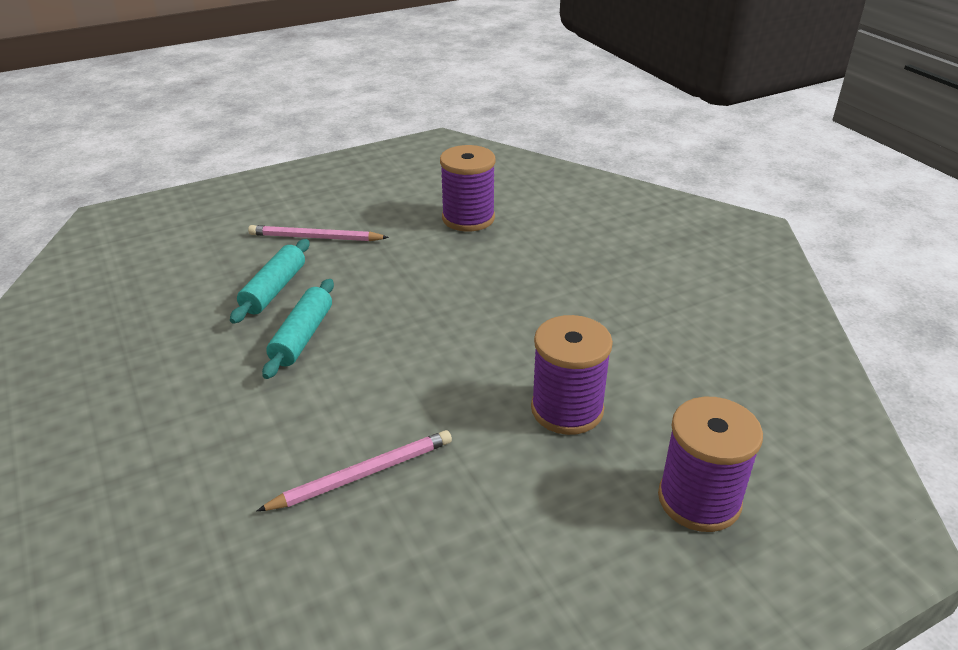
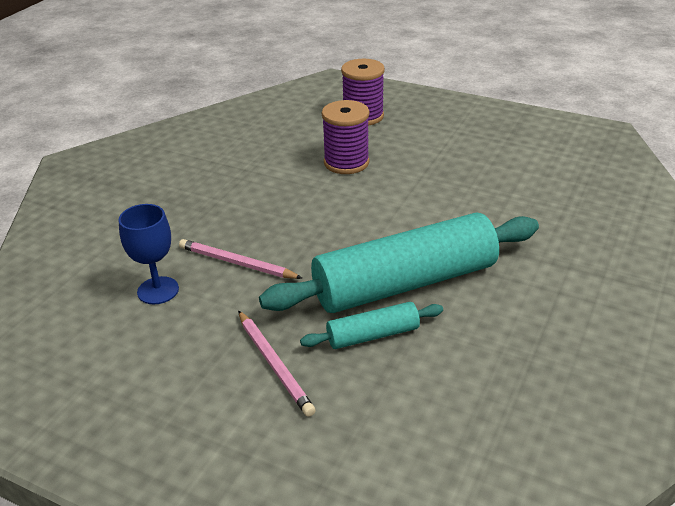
camera: 125 degrees left, 0 degrees up
(302, 337) = (405, 283): turquoise rolling pin -> turquoise rolling pin, size x2.17
(362, 474) = (471, 198): pink pencil -> pink pencil (237, 263)
(468, 218) = (158, 290): purple spool -> blue goblet

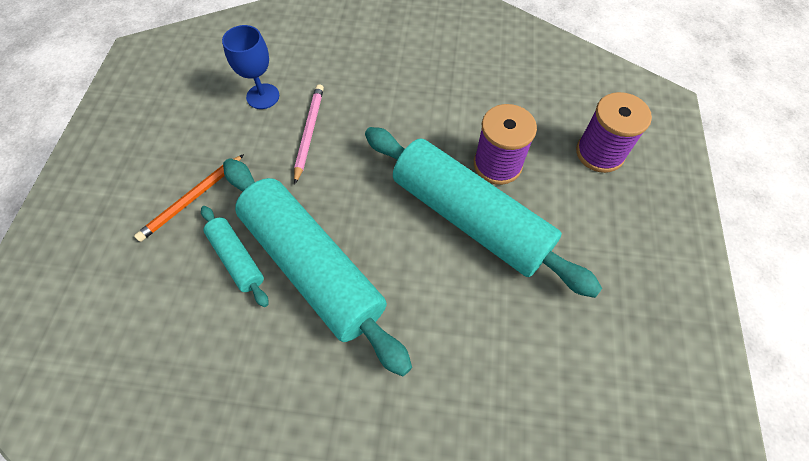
camera: 70 degrees right, 25 degrees up
(274, 364) = (192, 199): pink pencil -> orange pencil
(393, 187) = (469, 218): none -> turquoise rolling pin

